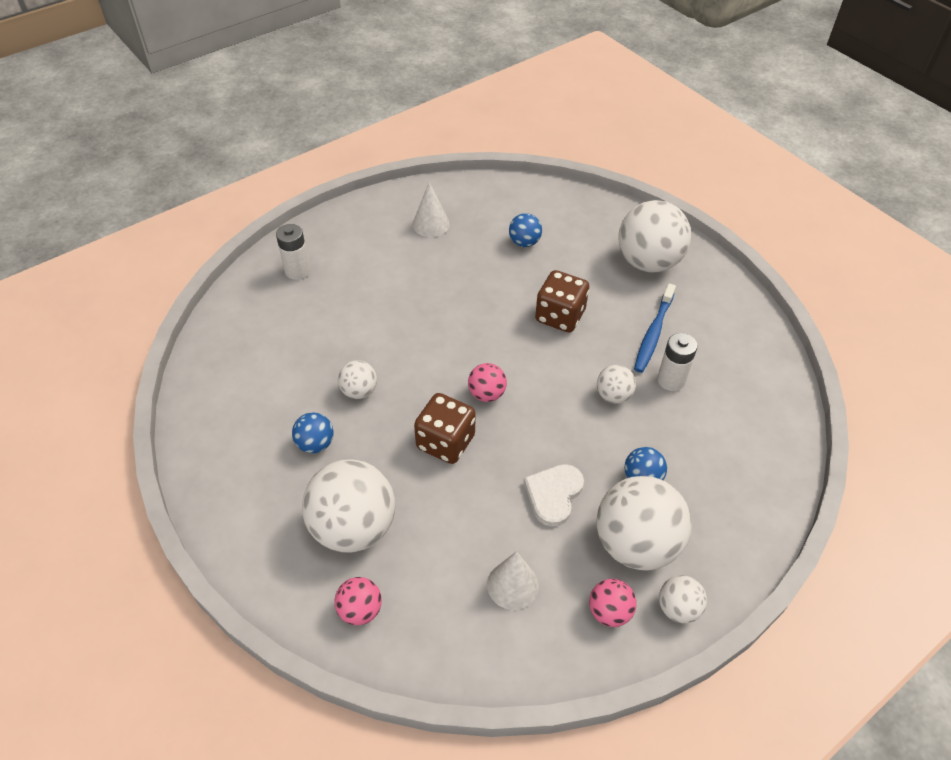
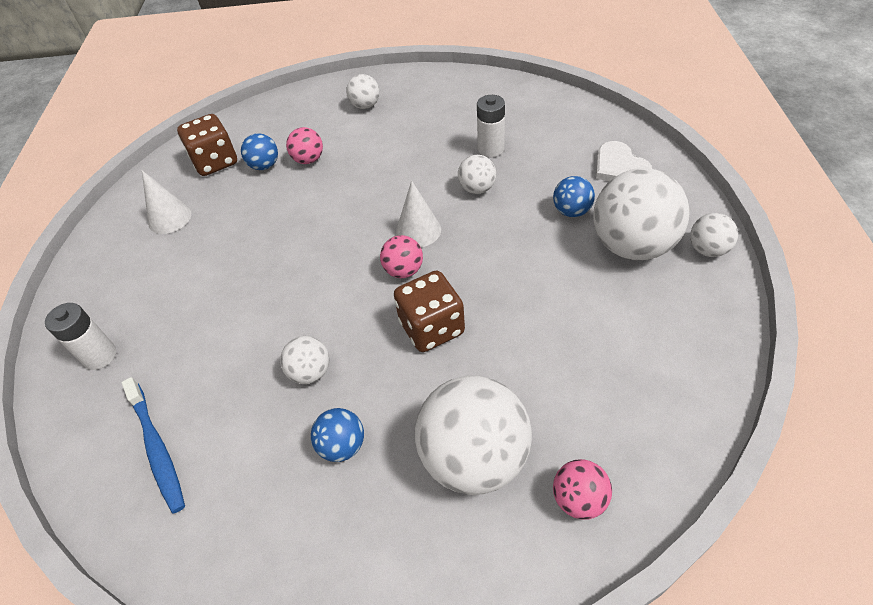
camera: 50 degrees left, 0 degrees up
(512, 585) = (623, 351): white cone -> white cone (418, 230)
(553, 494) = (547, 275): white heart -> white heart (619, 167)
(560, 316) = (366, 181): brown dice -> brown dice (215, 162)
(609, 612) = (688, 295): pink ball -> pink ball (308, 160)
(648, 262) = (365, 106): white ball -> white ball, size x0.49
(653, 333) = (437, 136): blue toothbrush -> blue toothbrush (157, 448)

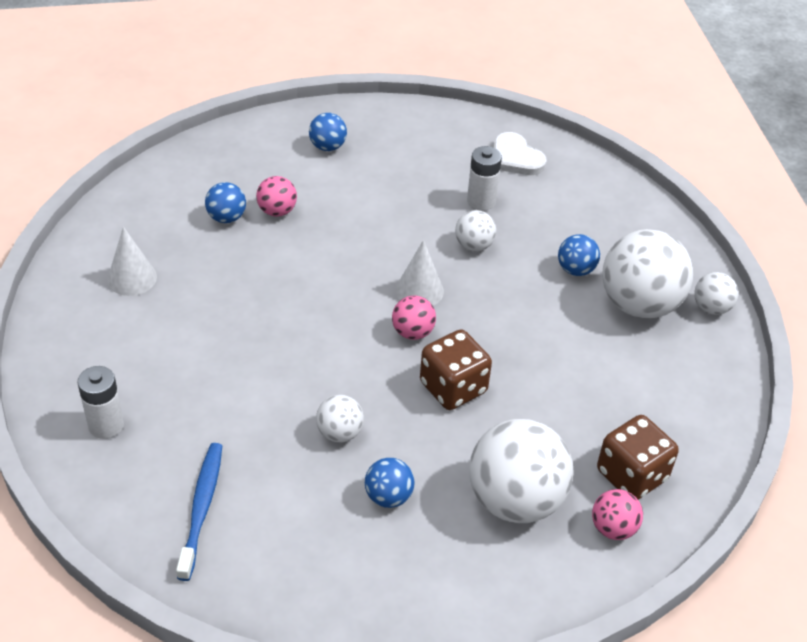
camera: 15 degrees left, 5 degrees down
(157, 448) = (201, 508): blue toothbrush -> blue toothbrush turned 135 degrees counterclockwise
(215, 162) = (165, 212): brown dice -> brown dice (631, 475)
(365, 106) = (327, 146): white ball -> blue ball
(619, 167) = (619, 223): white heart -> white heart (515, 158)

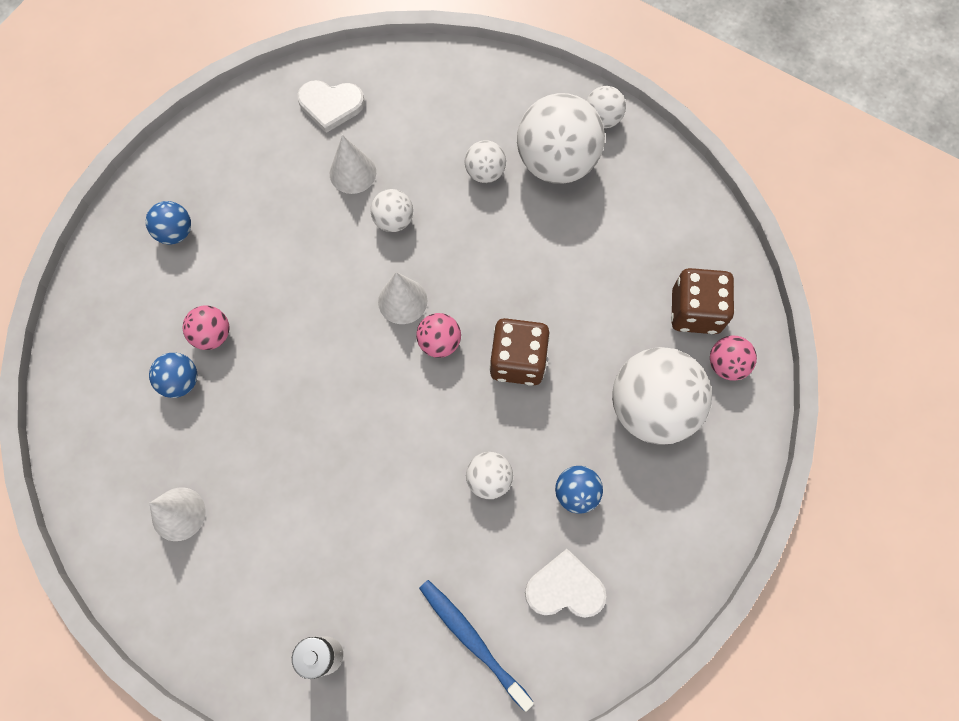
camera: 45 degrees left, 25 degrees up
(303, 541) = (565, 588): none -> white heart
(481, 201) = (352, 173): white battery -> white cone
(575, 270) = (485, 172): blue ball -> white ball

